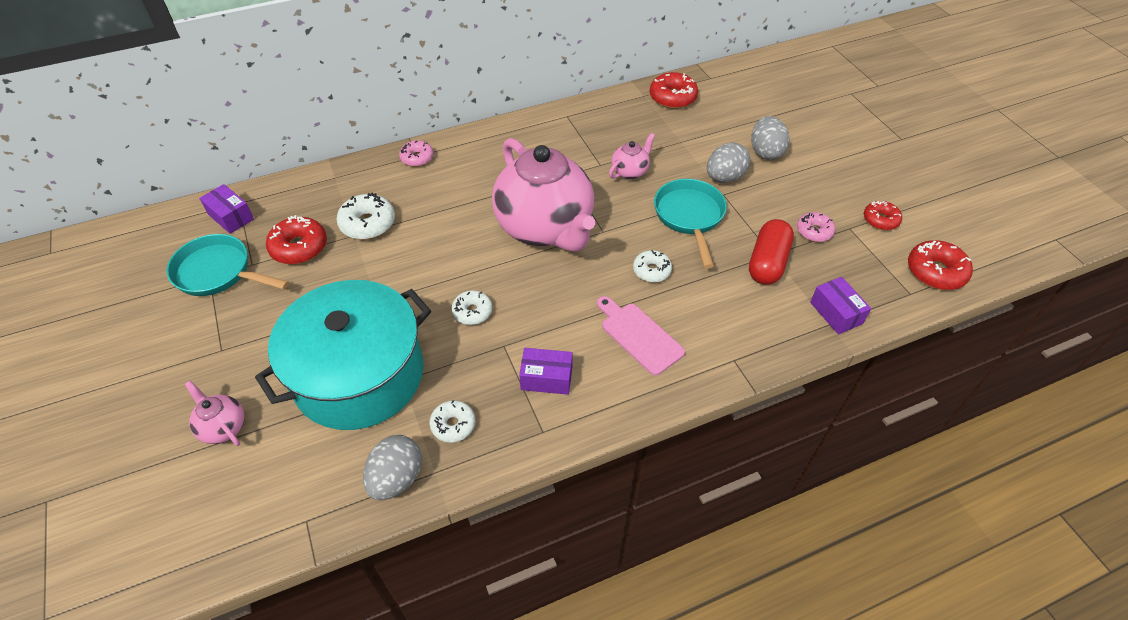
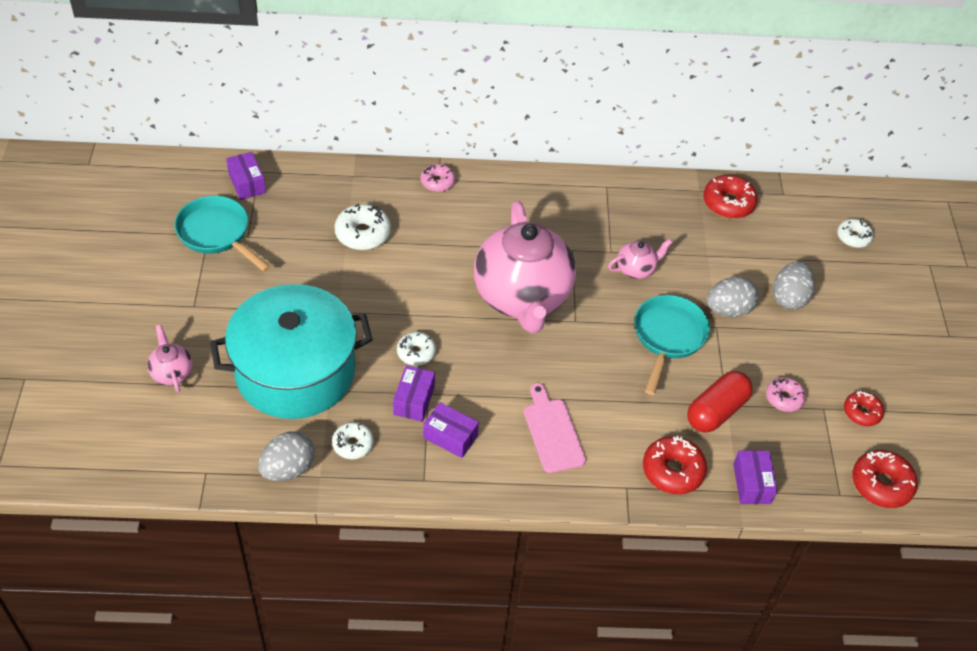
camera: 20 degrees right, 0 degrees up
(299, 247) = (293, 235): red donut -> red donut (672, 471)
(493, 357) = (414, 400): none -> purple box
(651, 270) = (599, 376): white donut -> white donut (853, 237)

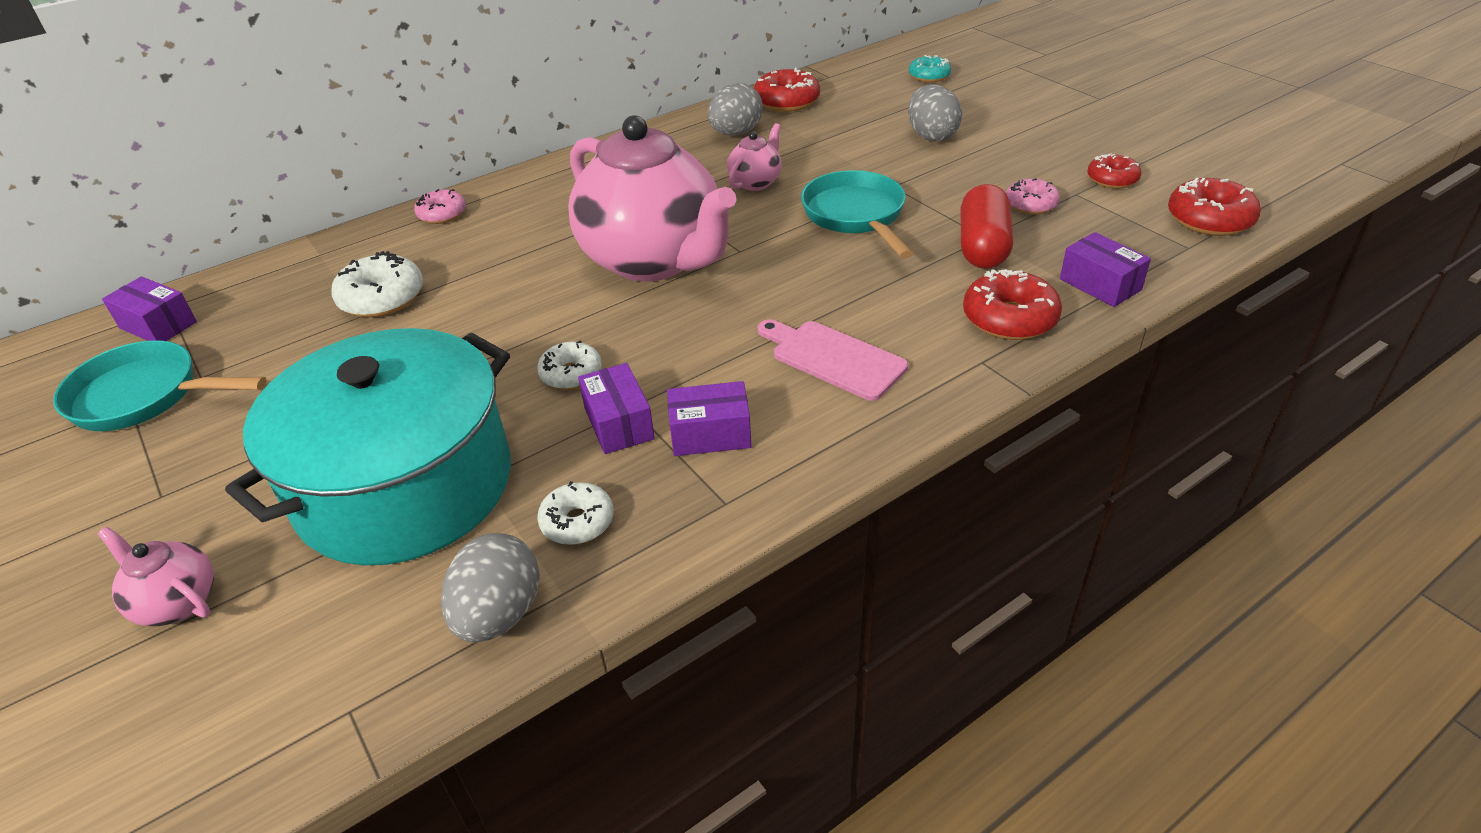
camera: 30 degrees left, 10 degrees down
(728, 310) = (887, 169): grey egg -> grey egg (735, 133)
(853, 237) = (929, 76): white donut -> turquoise donut

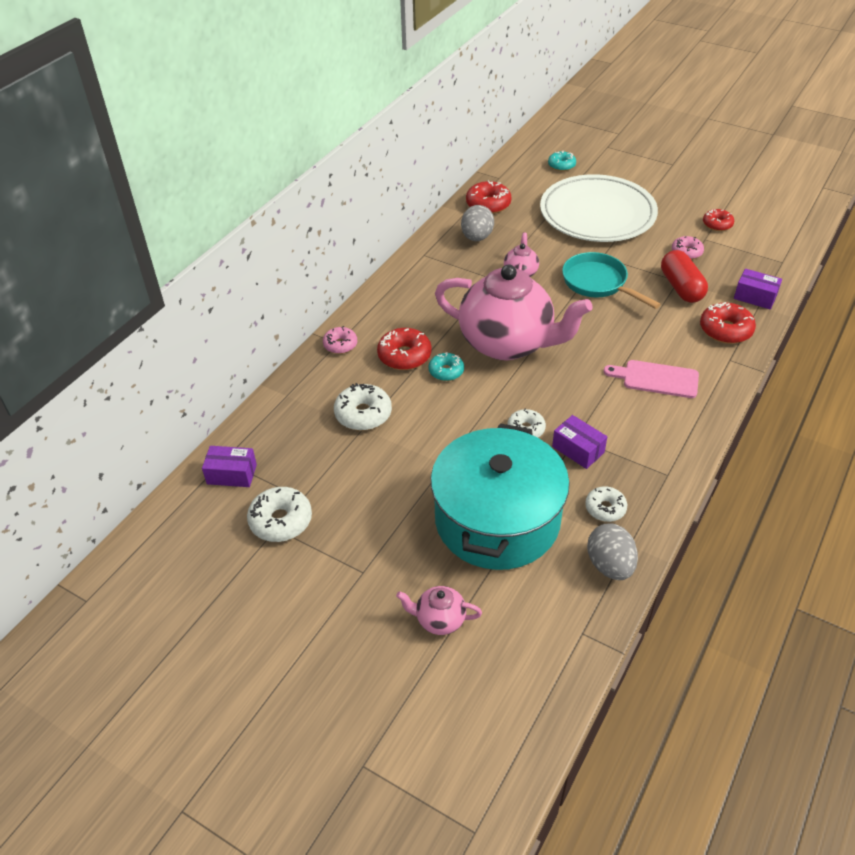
camera: 25 degrees left, 5 degrees up
(145, 396) = (281, 521): turquoise pan -> white donut
(538, 274) = (446, 371): none -> turquoise donut
(710, 434) = (630, 441): purple box -> none
(931, 136) = (597, 214): grey egg -> white plate
(1209, 219) = (781, 241): red donut -> red donut (404, 356)

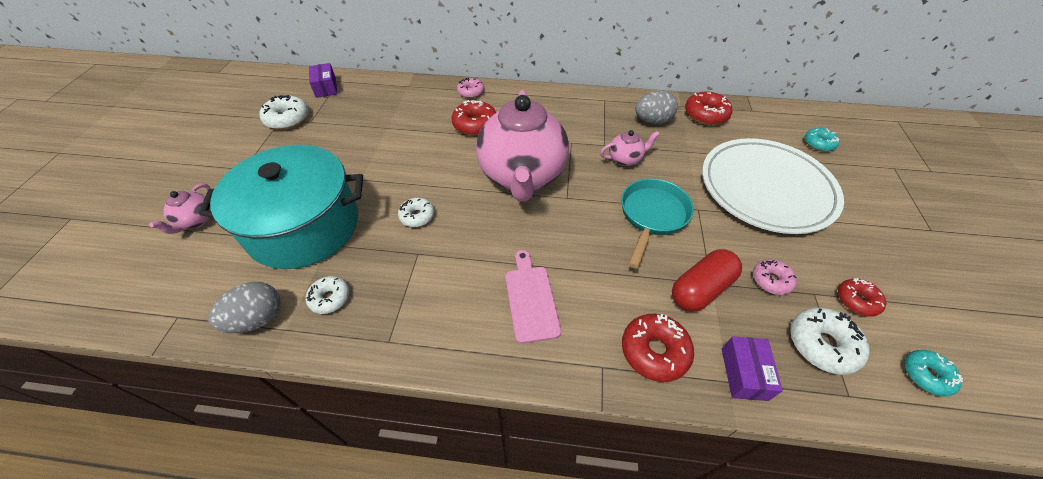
camera: 65 degrees right, 5 degrees up
(363, 414) = (401, 123): white donut -> white donut (822, 345)
(439, 620) = (196, 221): pink teapot -> pink teapot turned 150 degrees counterclockwise
(446, 371) = (468, 151): turquoise donut -> turquoise donut (926, 375)
(578, 450) = (402, 259): purple box -> none

